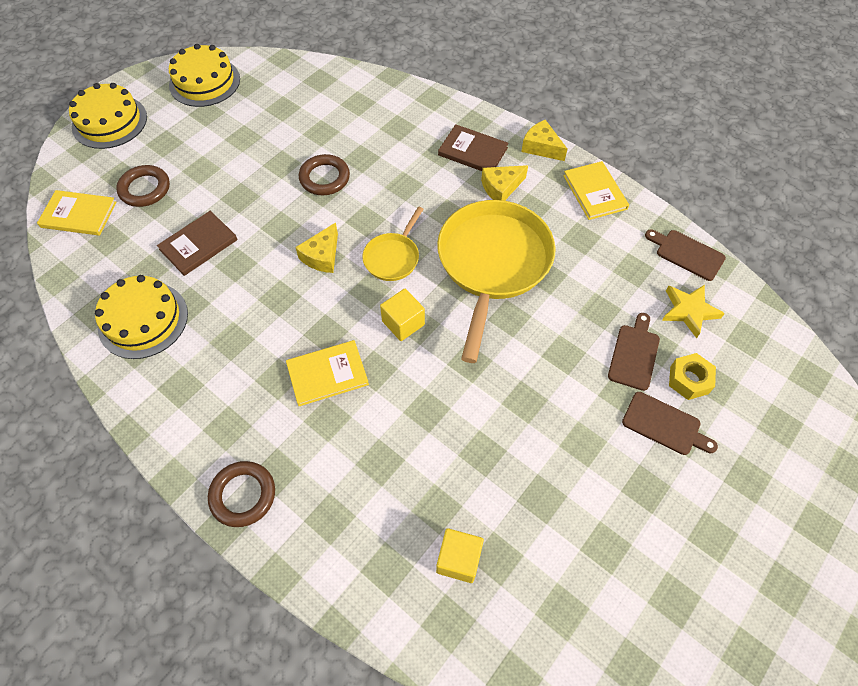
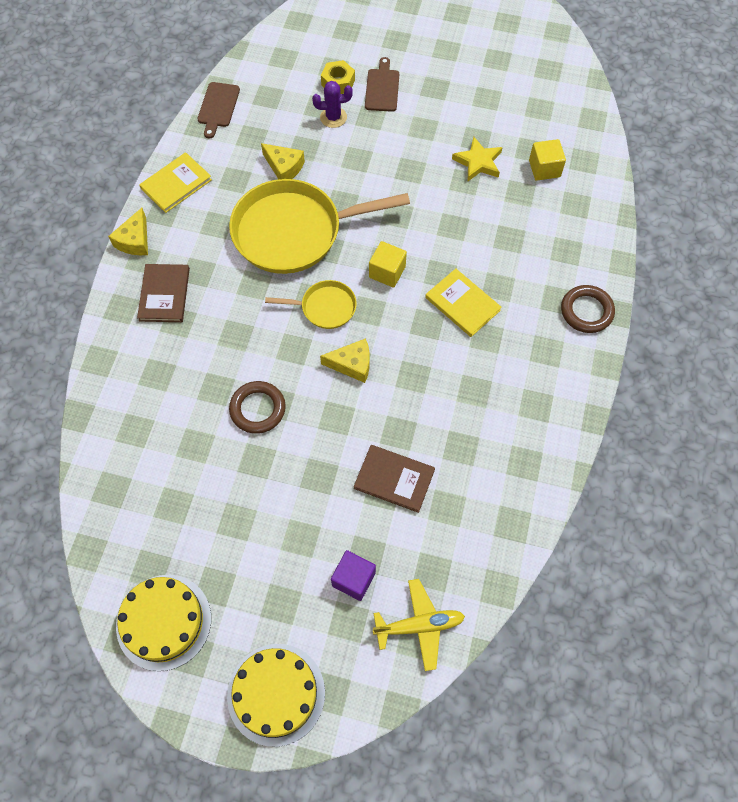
camera: 115 degrees left, 5 degrees up
(79, 215) = (419, 626): yellow book -> yellow plane
(143, 320) = (496, 475): yellow cake -> none
(145, 189) = (353, 579): brown ring -> purple cube
(501, 188) = (203, 255): yellow cheese -> yellow cheese (284, 167)
(634, 354) = (333, 117): brown cutting board -> purple cactus
(689, 311) = (275, 94): yellow star -> yellow star (478, 162)

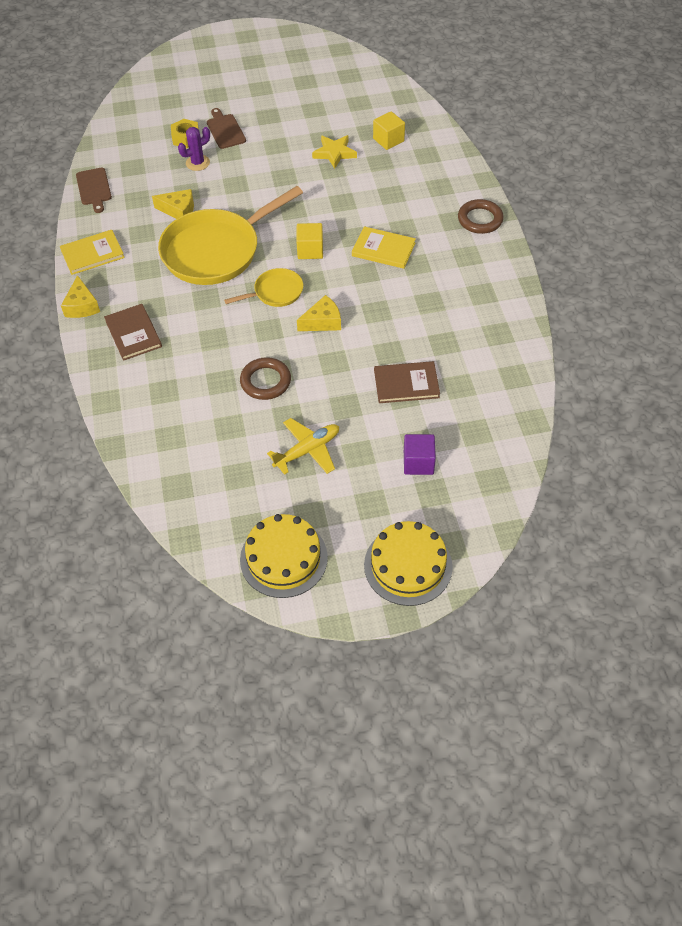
camera: 25 degrees left, 10 degrees down
(176, 184) = (92, 254): yellow book -> yellow book turned 45 degrees clockwise
(419, 626) = (489, 471): yellow plane -> yellow plane (307, 450)

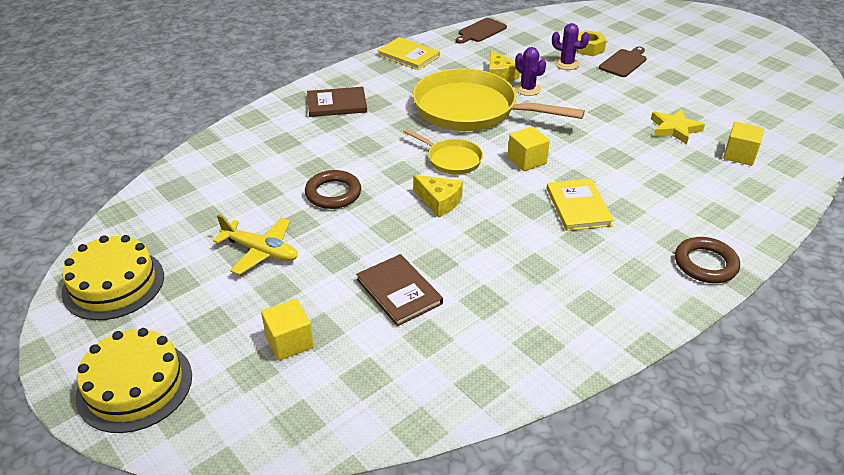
camera: 60 degrees right, 15 degrees down
(82, 306) = (348, 71): yellow cheese -> none
(133, 333) = (337, 104): brown book -> brown book turned 45 degrees clockwise
(215, 204) = (527, 89): none -> purple cactus
(418, 462) = (289, 342): purple cube -> yellow cube

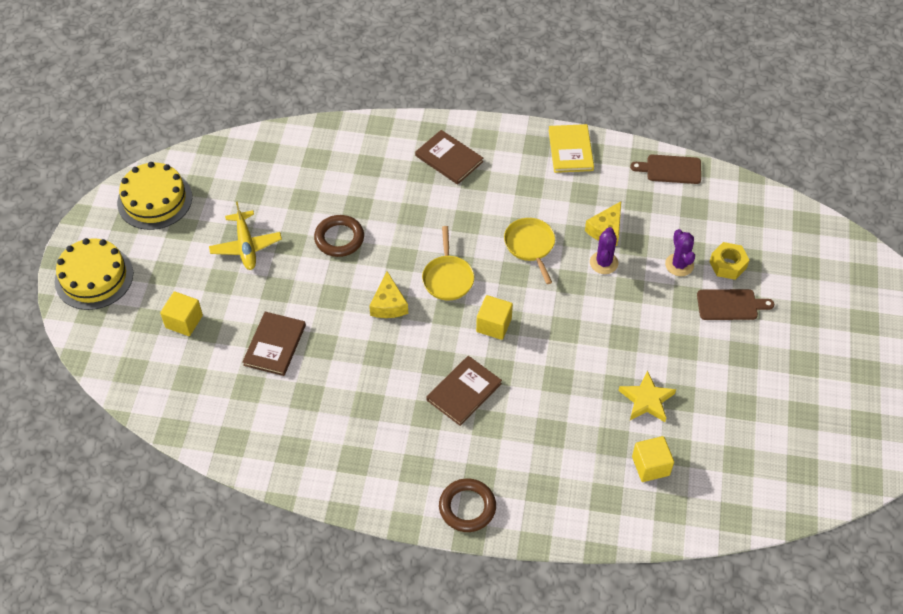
camera: 50 degrees right, 15 degrees up
(471, 110) = (530, 246): yellow pan -> yellow pan, size x0.48
(578, 207) = (464, 392): yellow book -> brown book

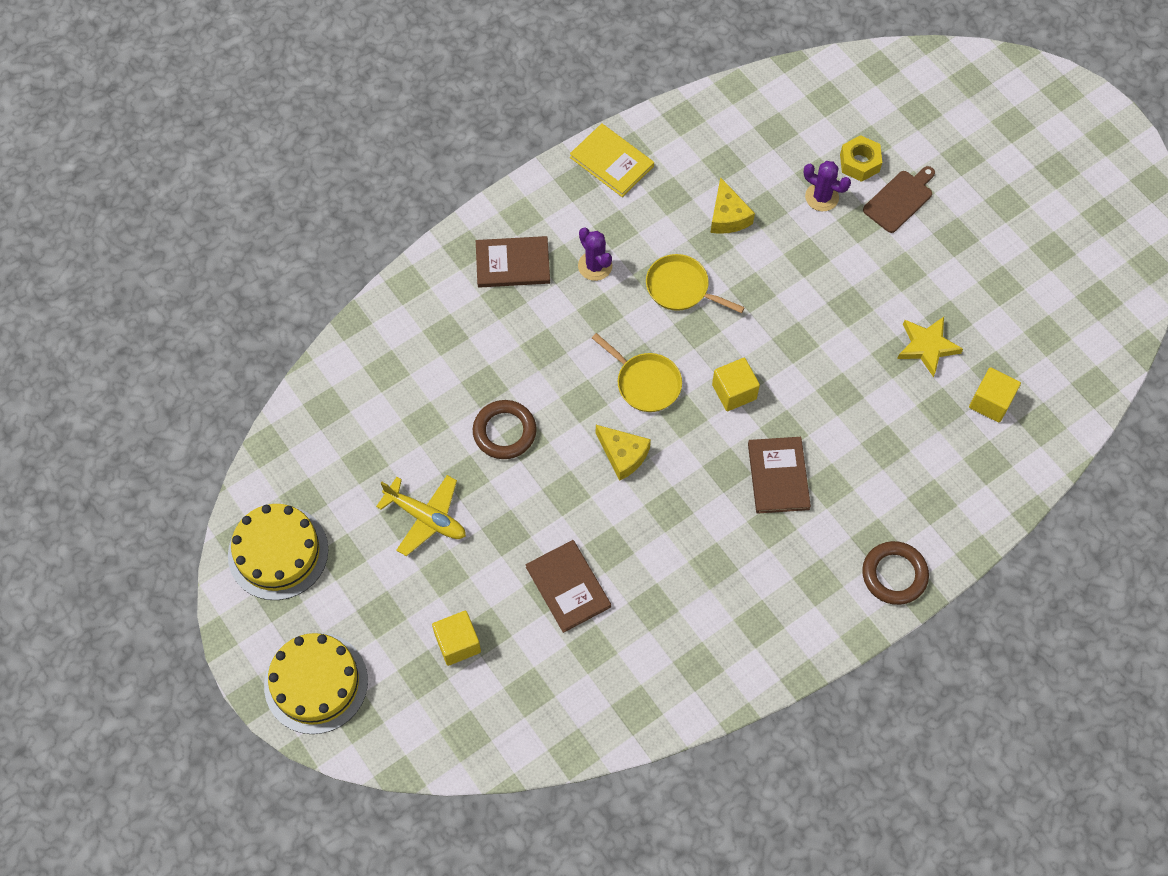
camera: 45 degrees left, 10 degrees up
(603, 263) = (759, 250): purple cactus -> purple cactus (595, 266)
(670, 169) = (717, 109): brown cutting board -> none

